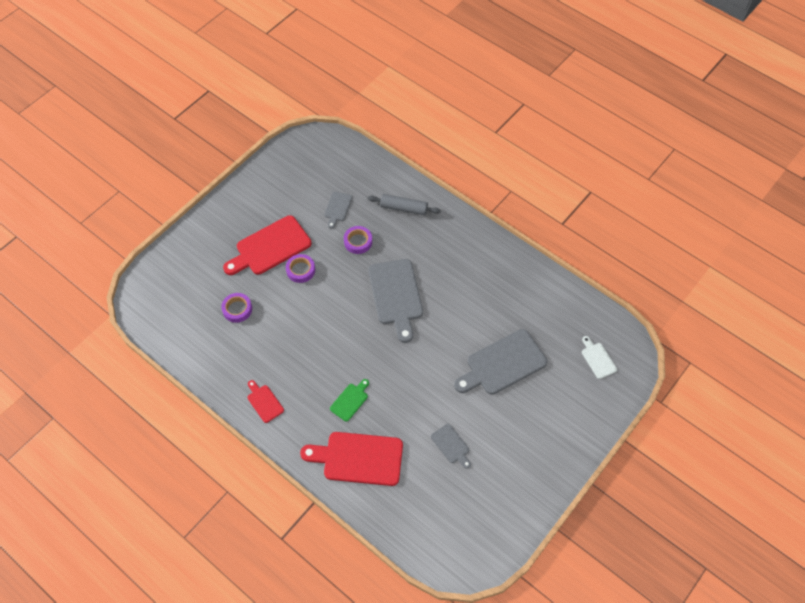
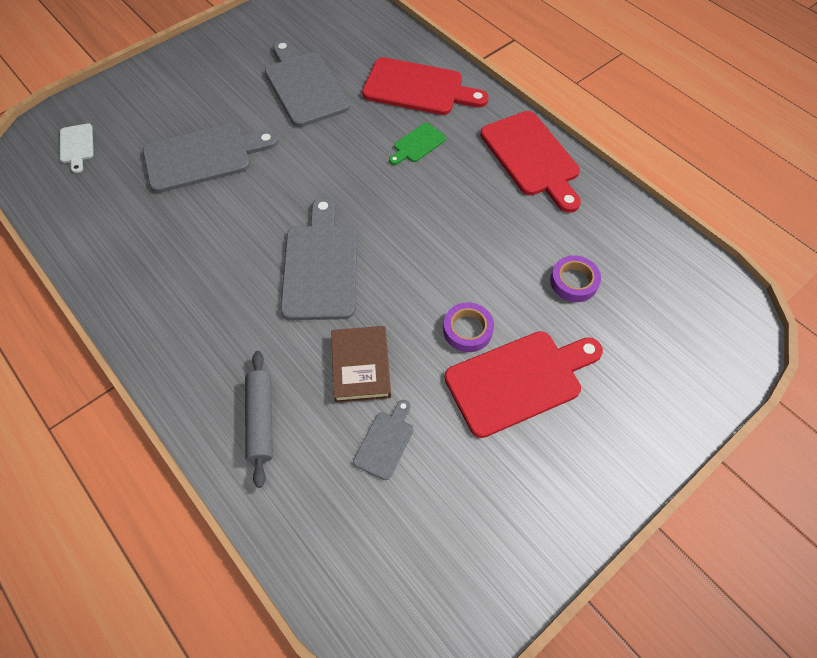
camera: 170 degrees left, 0 degrees up
(264, 402) = (532, 157): red cutting board -> red cutting board, size x2.03
(358, 241) = (361, 366): purple tape -> brown book
(403, 208) = (261, 420): grey rolling pin -> grey rolling pin turned 60 degrees clockwise
(451, 445) = (304, 86): grey cutting board -> grey cutting board, size x2.03

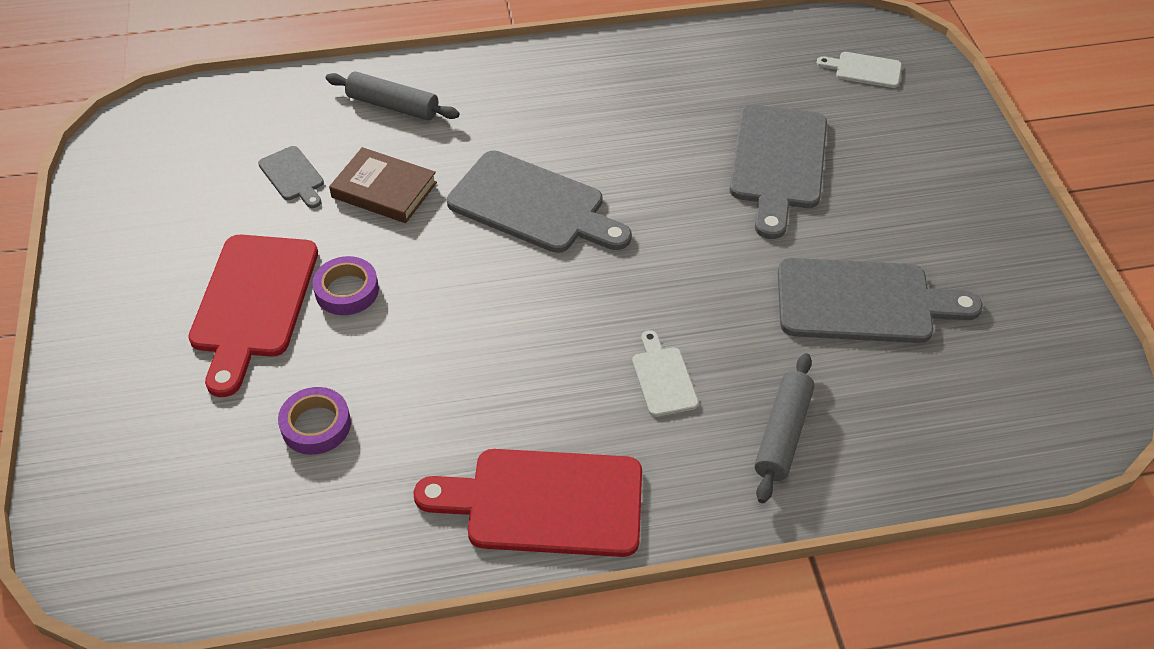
camera: 120 degrees right, 10 degrees down
(417, 144) = (663, 378): green cutting board -> white cutting board
(418, 88) = (782, 434): red cutting board -> grey rolling pin

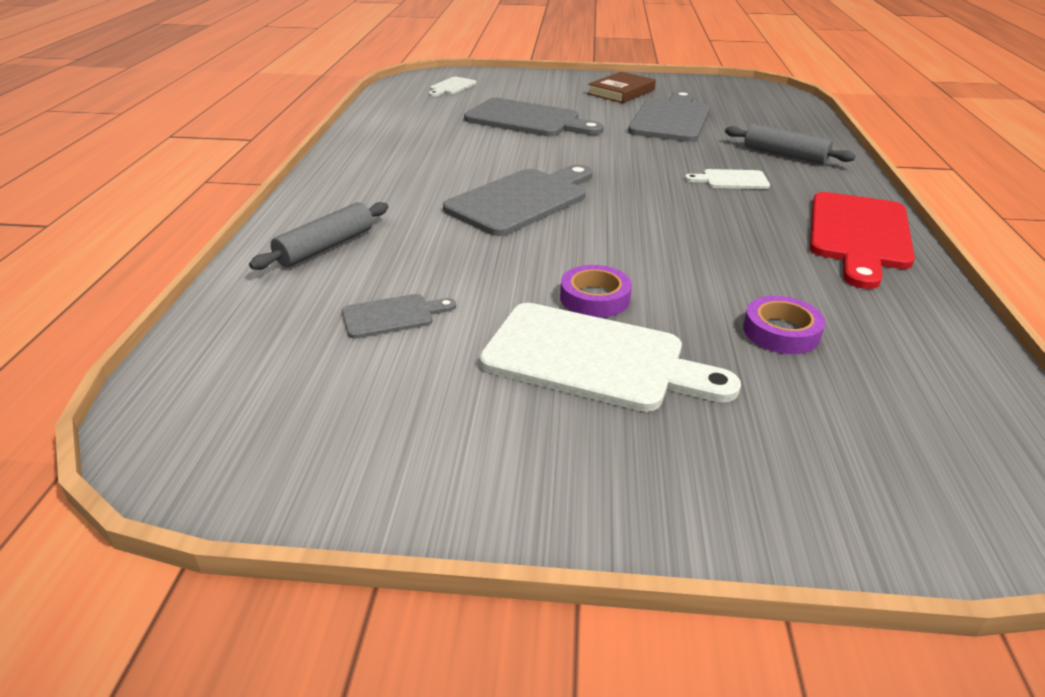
camera: 75 degrees left, 15 degrees down
(253, 303) = (593, 359): red cutting board -> white cutting board
(384, 190) = (455, 264): brown book -> brown book (621, 92)

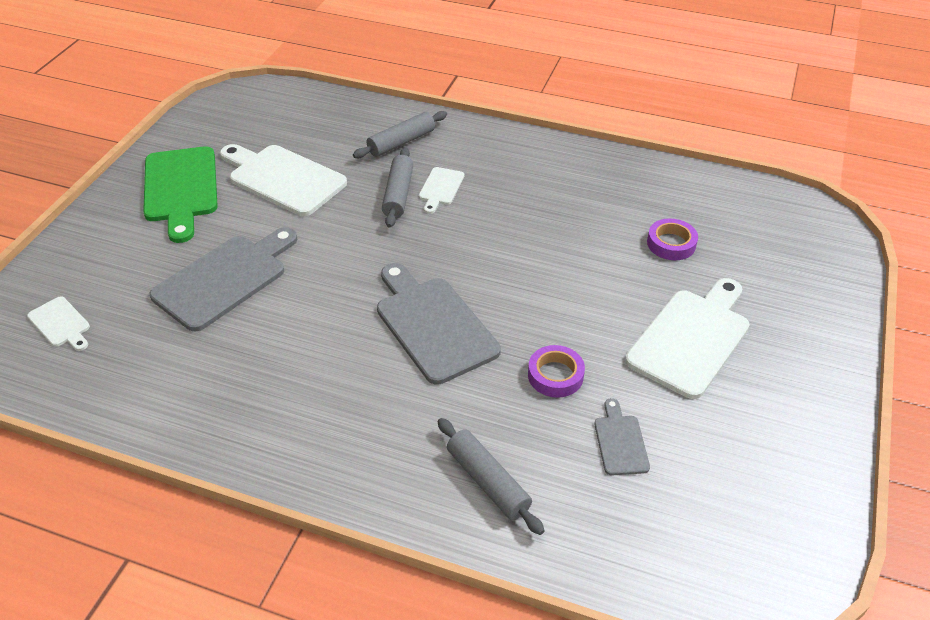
camera: 75 degrees left, 10 degrees up
(595, 298) = (614, 319): purple tape -> purple tape (555, 375)
(621, 92) = (181, 189): brown book -> green cutting board
(671, 119) = (283, 178): grey cutting board -> white cutting board
(700, 163) = (398, 194): none -> grey rolling pin
(858, 235) = (554, 162): red cutting board -> none

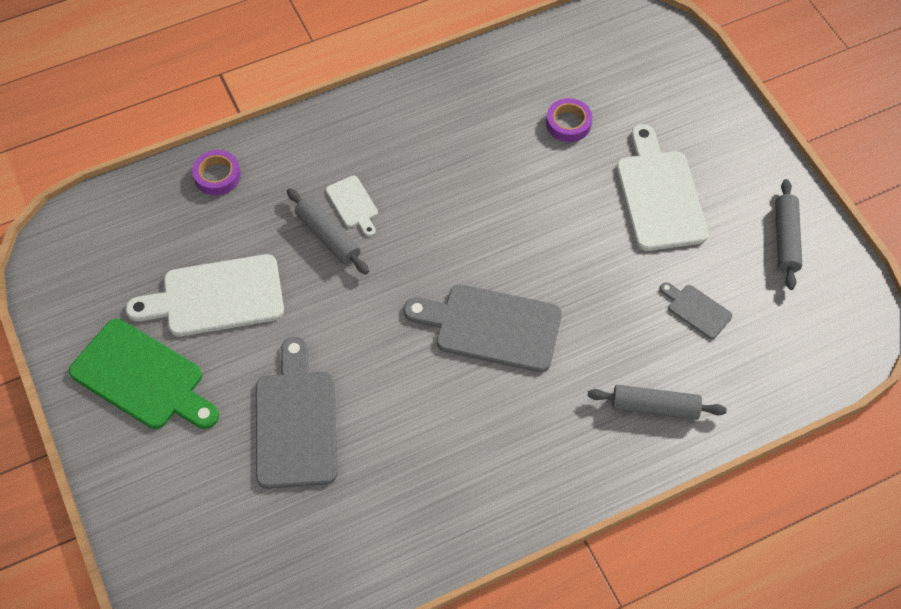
camera: 45 degrees left, 15 degrees up
(60, 324) = (223, 568): white cutting board -> none
(401, 142) = (266, 183): grey rolling pin -> grey rolling pin (786, 239)
(555, 375) = (610, 296): purple tape -> purple tape (217, 176)

